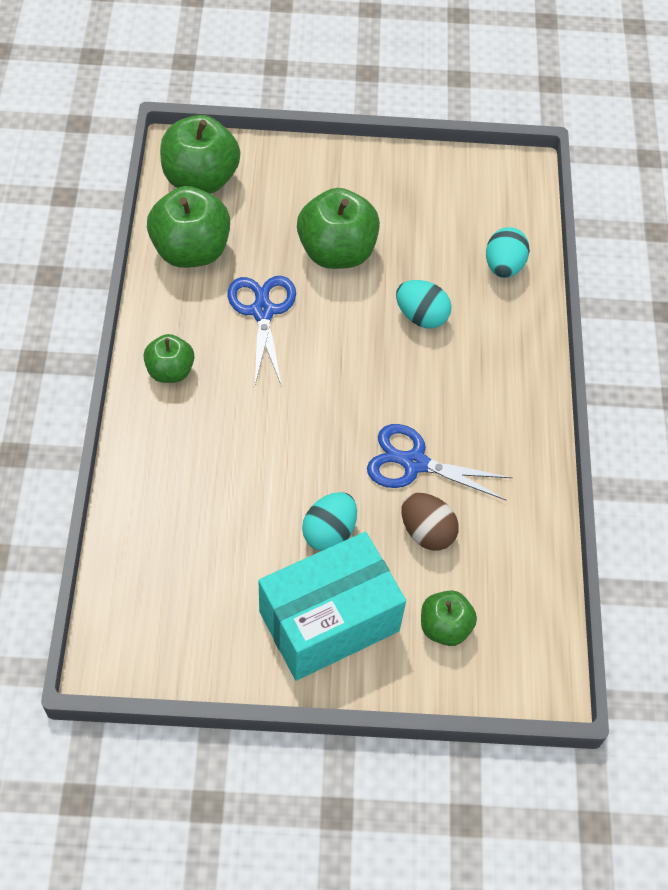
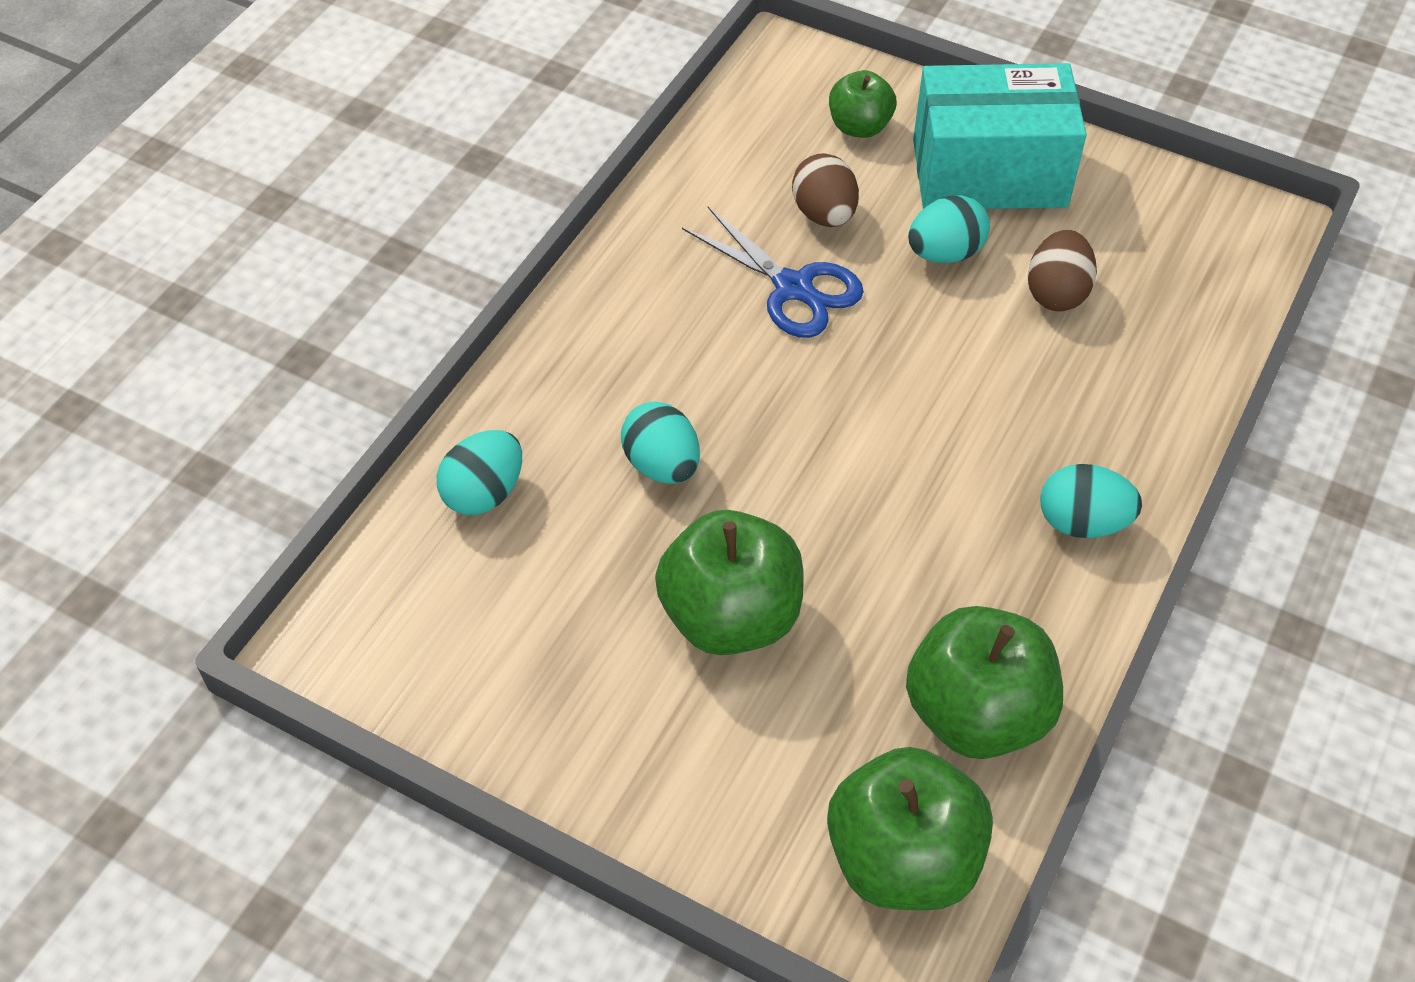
camera: 150 degrees left, 5 degrees down
(170, 371) = (1082, 522): green apple -> turquoise egg
(241, 529) = (1056, 293): none -> brown egg
(262, 311) = (901, 562): blue scissors -> none

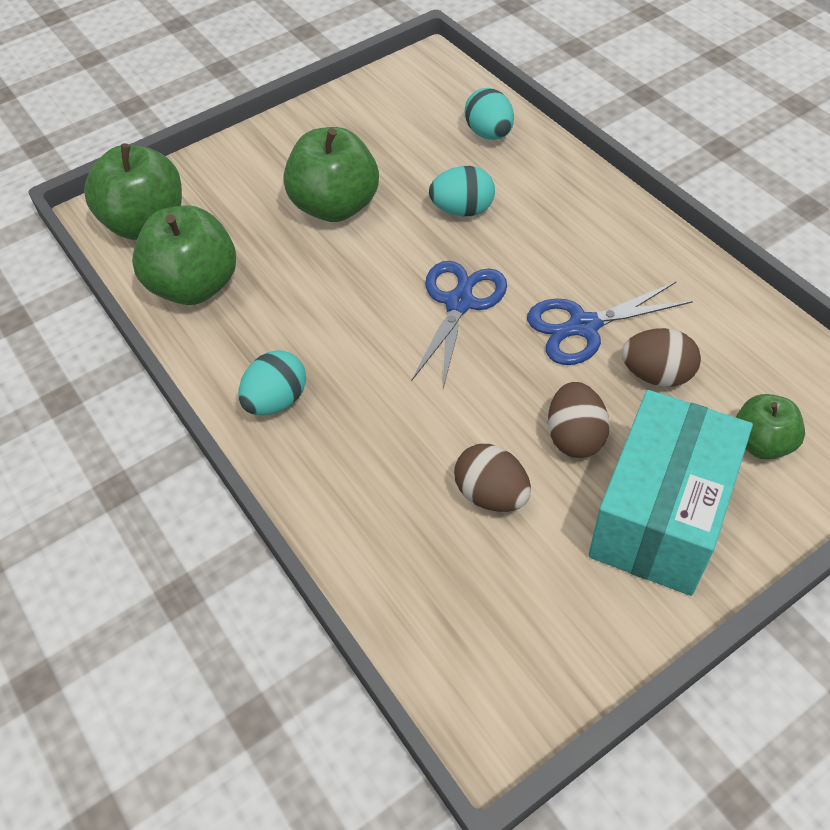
camera: 120 degrees right, 0 degrees up
(826, 409) = (459, 303): none -> blue scissors
(945, 253) = (575, 437): turquoise egg -> brown egg

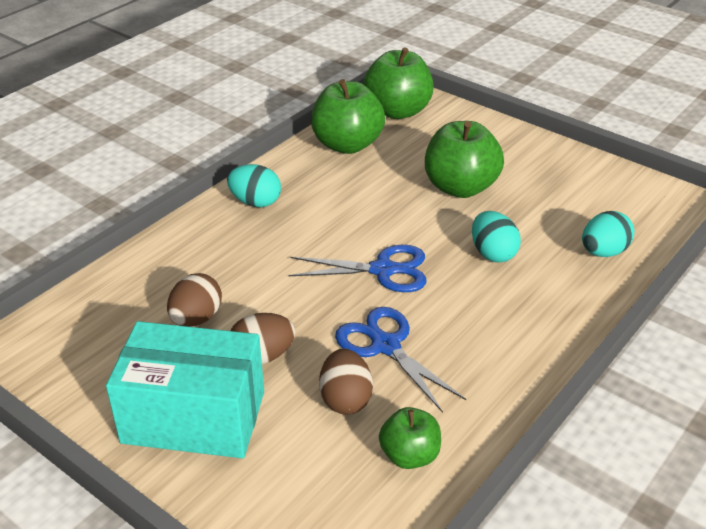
camera: 70 degrees right, 15 degrees down
(761, 443) = (287, 479): green apple -> green apple (409, 455)

